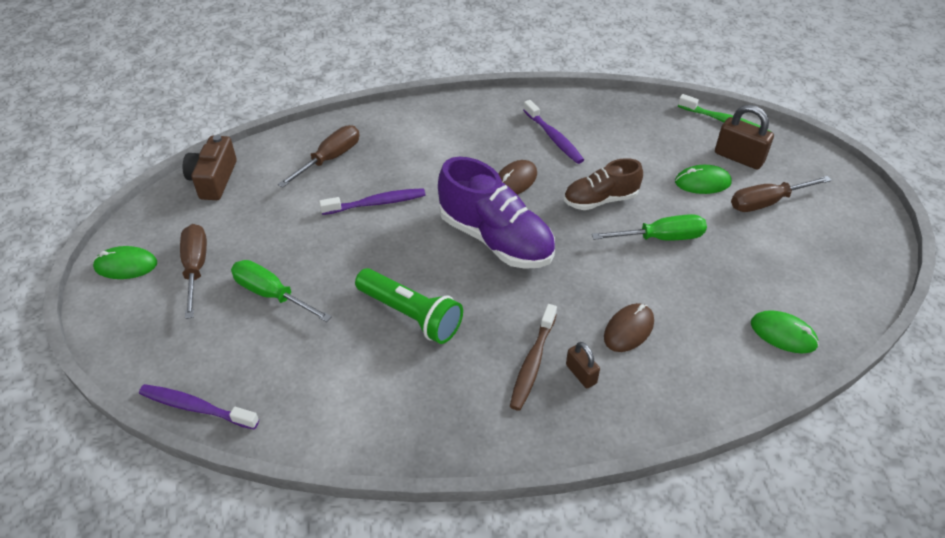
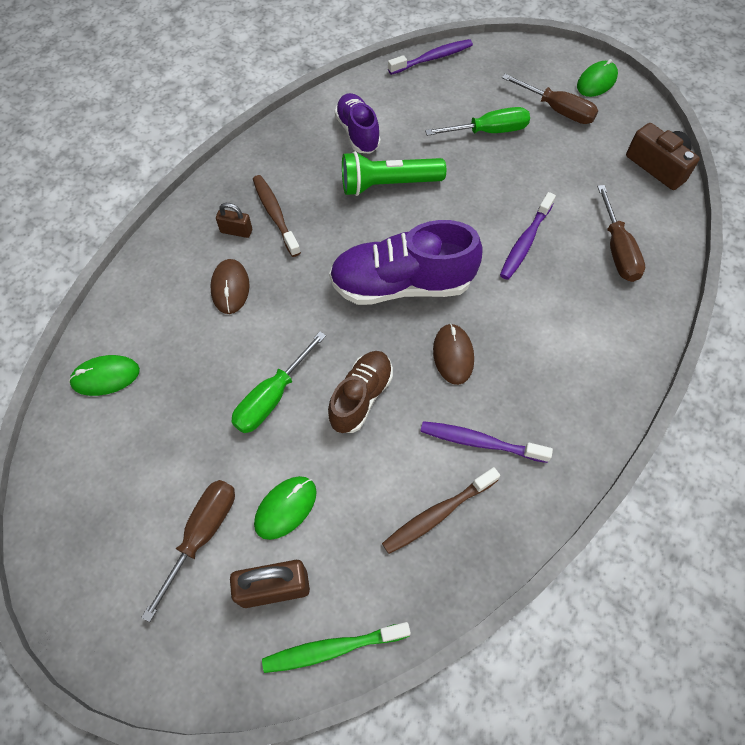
camera: 135 degrees right, 15 degrees up
(372, 384) = (358, 133): none -> purple shoe
(614, 129) = (437, 514): none -> brown toothbrush

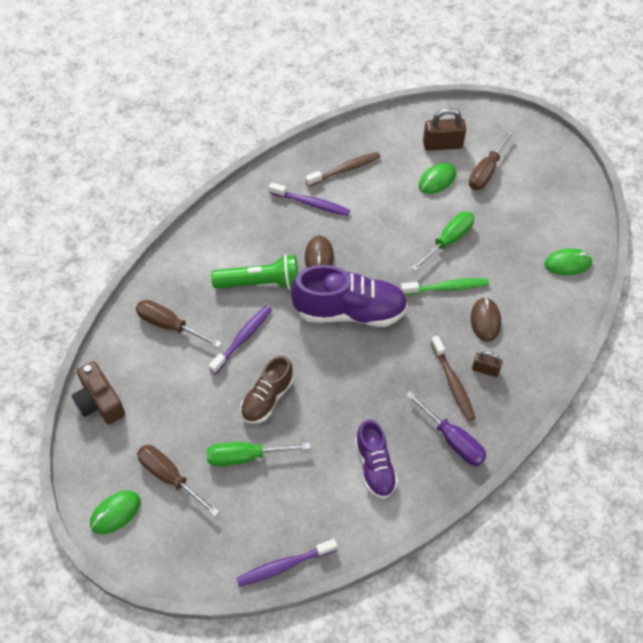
camera: 175 degrees left, 5 degrees down
(278, 161) = (452, 440): none -> purple screwdriver
(332, 648) = (410, 119): green toothbrush -> green toothbrush (447, 288)
(361, 397) = (387, 236): brown shoe -> brown shoe (267, 398)
(388, 184) = (350, 404): green flashlight -> green flashlight (260, 283)
(617, 249) = (170, 325): brown screwdriver -> brown screwdriver turned 60 degrees counterclockwise

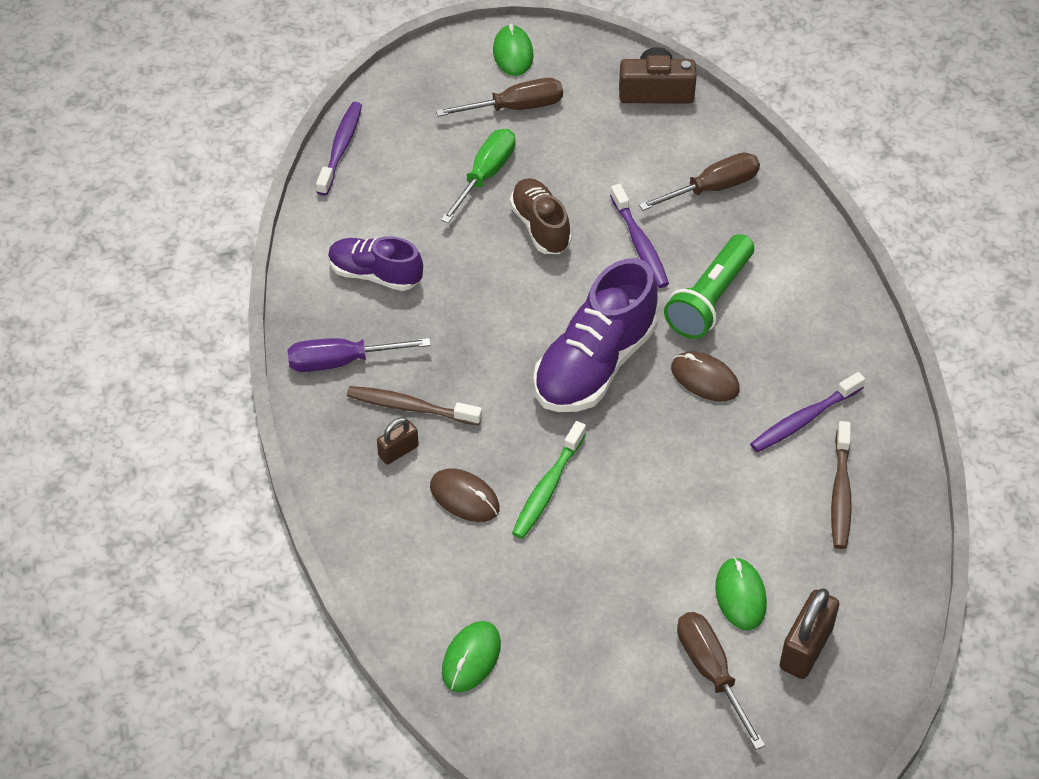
camera: 125 degrees right, 5 degrees down
(448, 241) = (621, 538): green screwdriver -> none

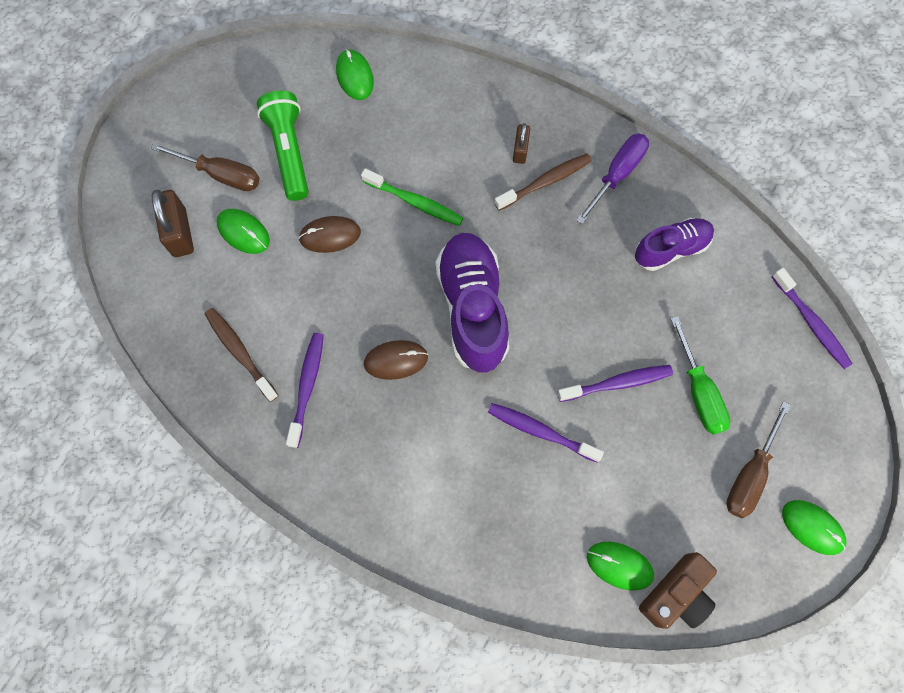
camera: 135 degrees right, 20 degrees up
(464, 497) = (453, 156): brown mouse -> brown mouse (330, 235)
(540, 226) = (617, 383): brown shoe -> purple toothbrush
(547, 488) = (415, 202): green toothbrush -> green toothbrush turned 135 degrees clockwise
(677, 132) = (619, 565): none -> green mouse
(710, 299) = (451, 428): green flashlight -> green flashlight (289, 152)
(712, 188) = (542, 532): brown screwdriver -> none

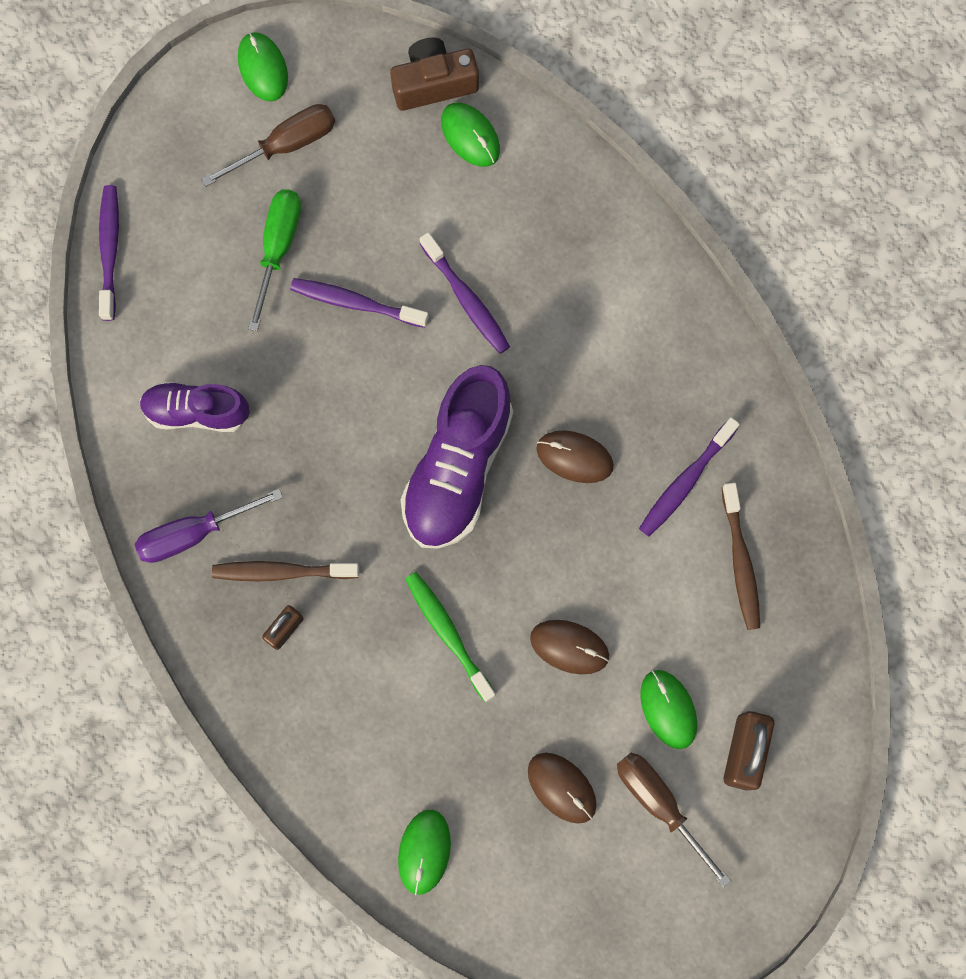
camera: 150 degrees left, 5 degrees up
(289, 152) = (561, 788): green flashlight -> brown mouse

